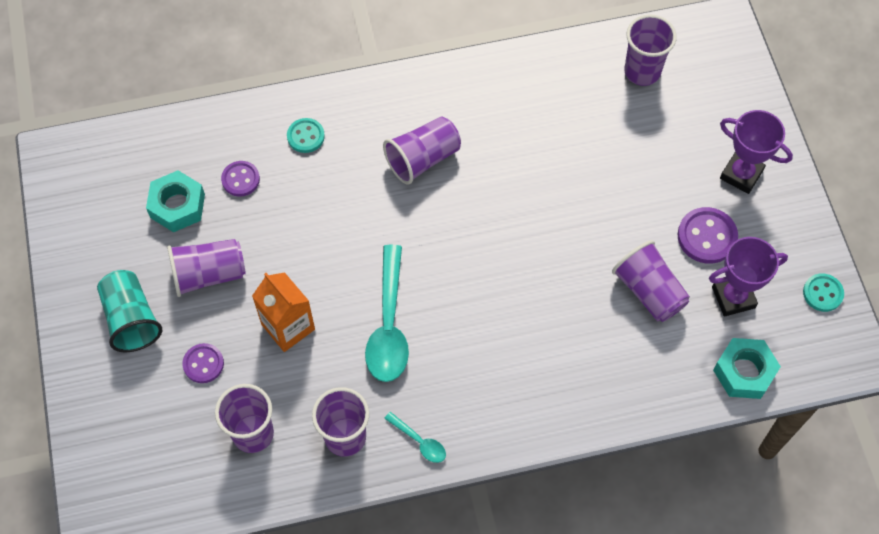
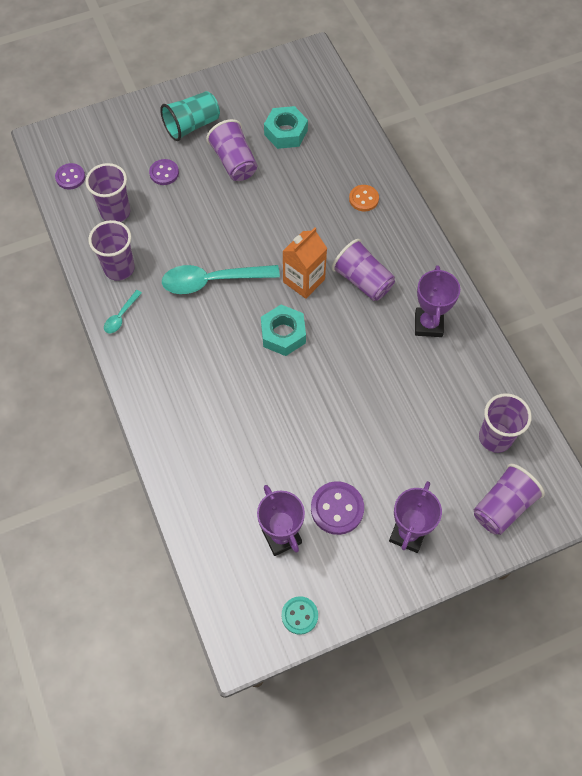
camera: 80 degrees right, 0 degrees up
(240, 179) = (316, 165): purple button -> purple button (70, 177)
(288, 327) = (200, 217): orange carton -> orange carton (304, 280)
(305, 136) = (363, 199): turquoise button -> orange button
(494, 104) = (428, 324): none -> purple trophy
(648, 291) = (275, 465): purple cup -> purple cup (503, 506)
(744, 372) = (211, 551): turquoise nut -> turquoise nut (283, 334)

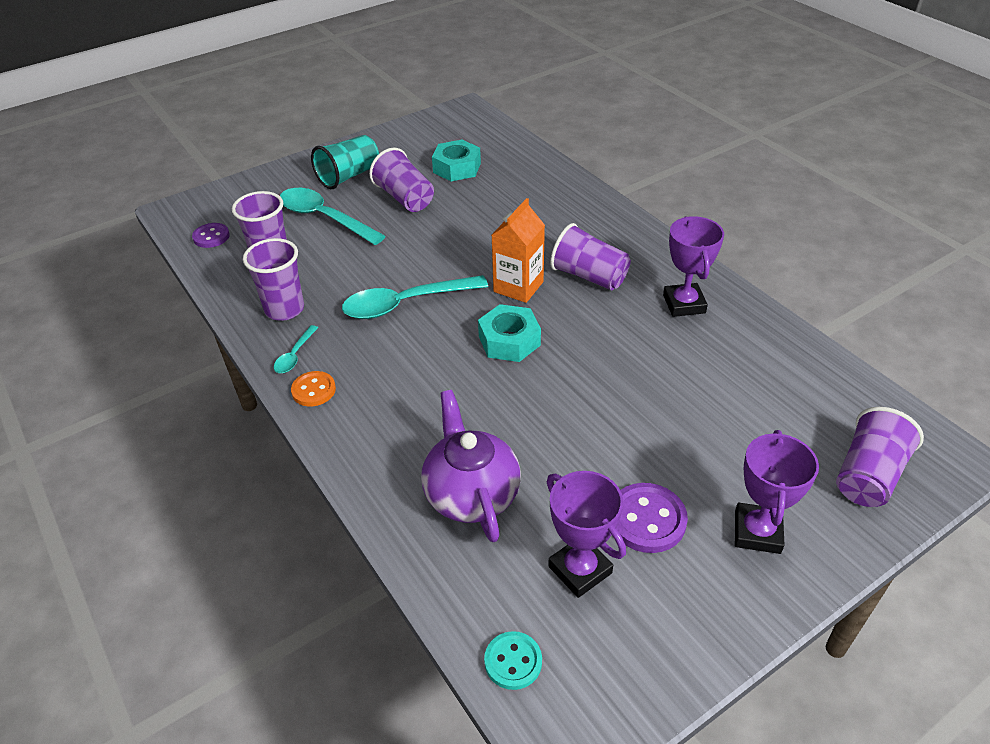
camera: 10 degrees left, 20 degrees down
(164, 173) = (324, 218): purple button -> turquoise spoon
(224, 464) = (471, 494): none -> purple teapot
(299, 615) = (643, 675): turquoise button -> turquoise button (513, 661)
(363, 199) = (563, 207): orange button -> orange button (313, 390)
(495, 437) = (819, 401): purple cup -> none

